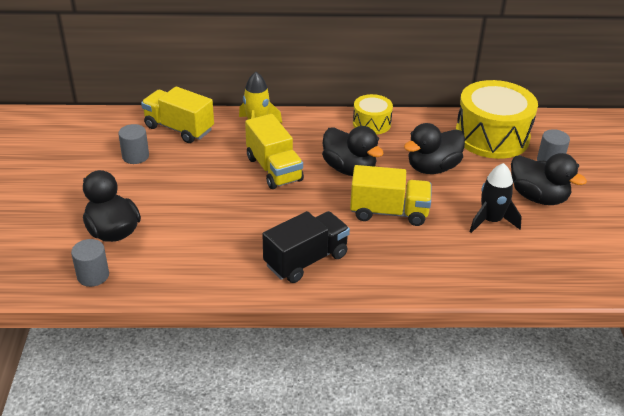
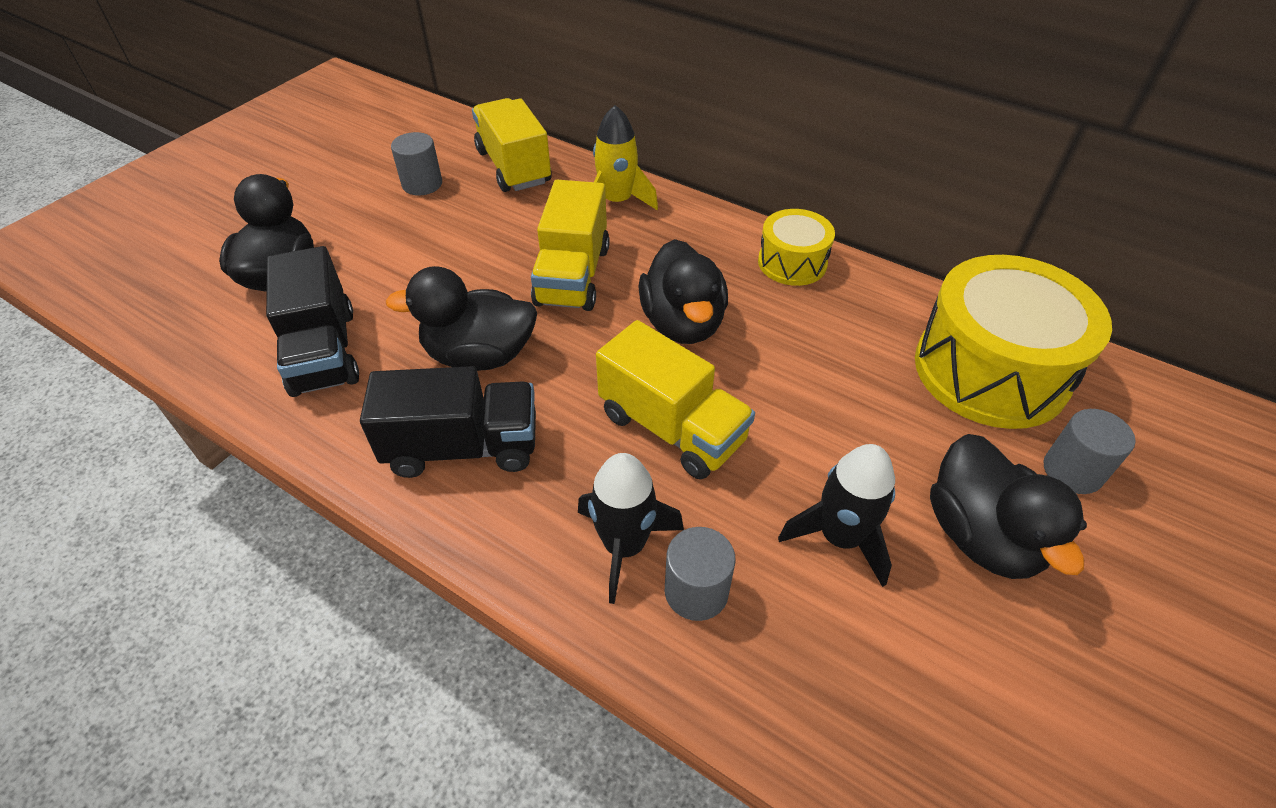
camera: 35 degrees right, 10 degrees up
(93, 276) = (192, 327): grey cylinder -> grey cylinder (696, 591)
(185, 254) = (324, 351): none -> black truck
(415, 262) = (624, 546): none -> black rocket
(432, 168) = (823, 382): black duck -> black duck (479, 355)

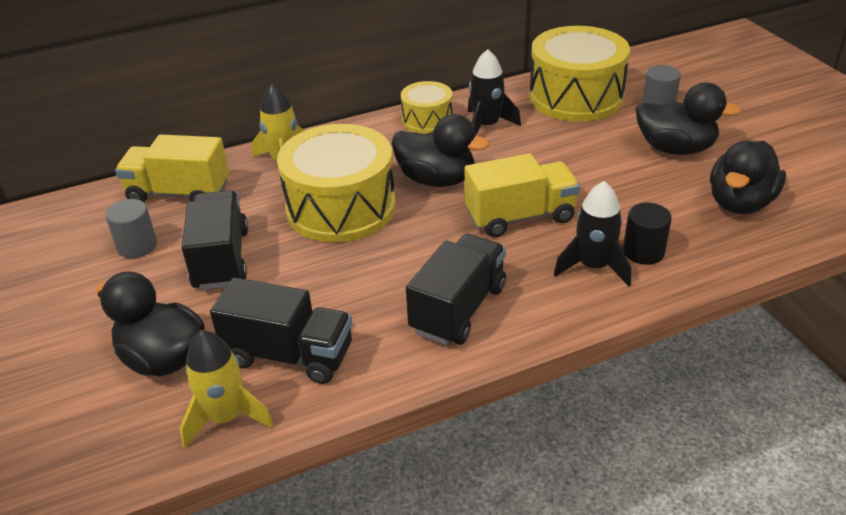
camera: 55 degrees left, 10 degrees down
(223, 352) = (226, 417): none -> yellow rocket
(436, 240) = (221, 259): none -> black truck
(479, 355) = (377, 275): black duck -> black duck (740, 203)
(573, 276) = (341, 207): yellow truck -> yellow drum
(696, 591) = (643, 252): grey cylinder -> black cylinder
(840, 537) = (644, 190): black rocket -> black rocket (486, 126)

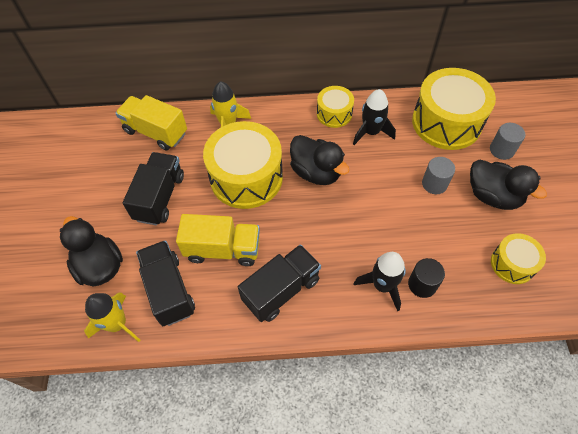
camera: 20 degrees right, 20 degrees up
(137, 246) = (117, 170): grey cylinder -> grey cylinder (434, 184)
(289, 355) = (169, 290): black truck -> black truck turned 150 degrees counterclockwise
(520, 216) = (355, 224): yellow truck -> yellow truck (223, 249)
(740, 203) = (512, 264): black duck -> yellow drum

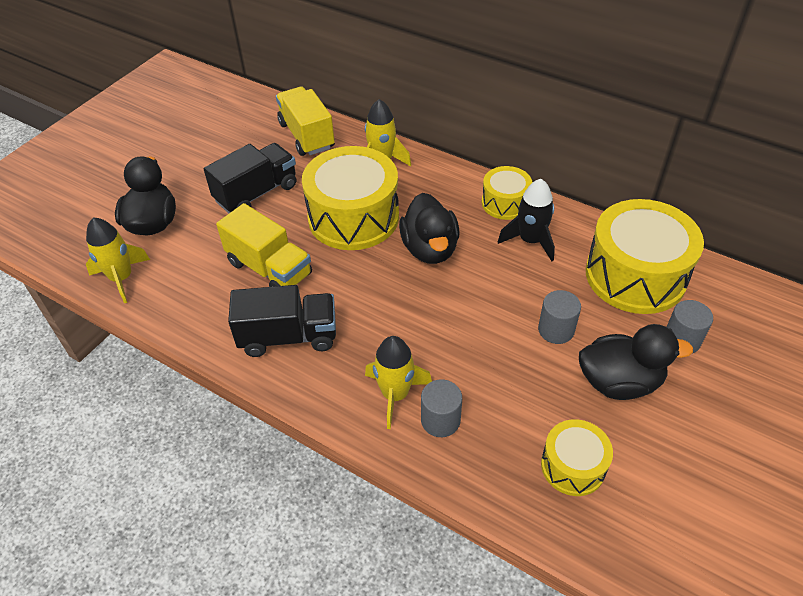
camera: 35 degrees right, 10 degrees down
(169, 290) = (189, 276): black truck -> none
(382, 285) = (395, 394): black rocket -> yellow rocket
(422, 284) = (440, 420): black cylinder -> grey cylinder
(493, 196) = (619, 382): black duck -> black duck turned 75 degrees counterclockwise

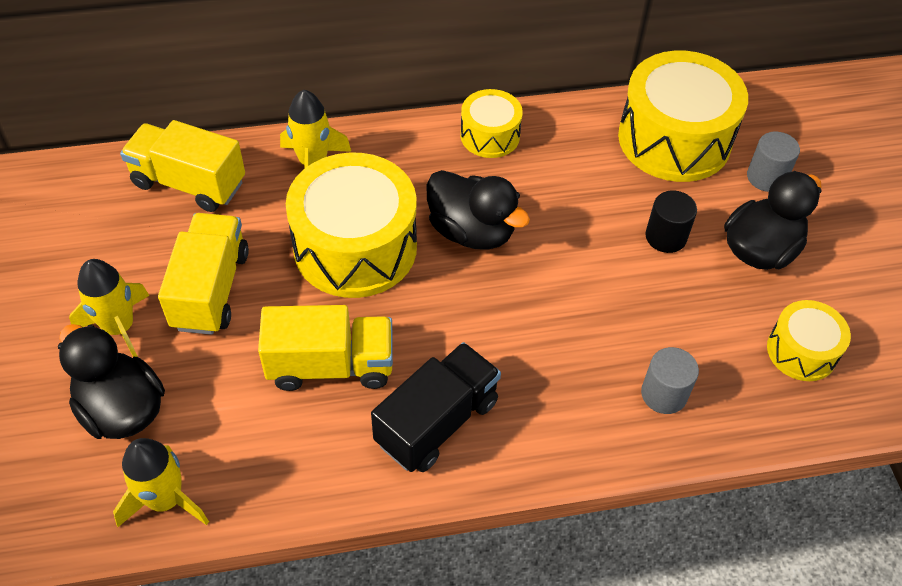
camera: 45 degrees left, 5 degrees up
(256, 193) = (211, 289): black truck -> yellow truck
(395, 394) = (601, 401): yellow rocket -> yellow rocket (119, 328)
(530, 241) = (554, 161): black rocket -> none
(556, 330) = (666, 237): grey cylinder -> black cylinder

